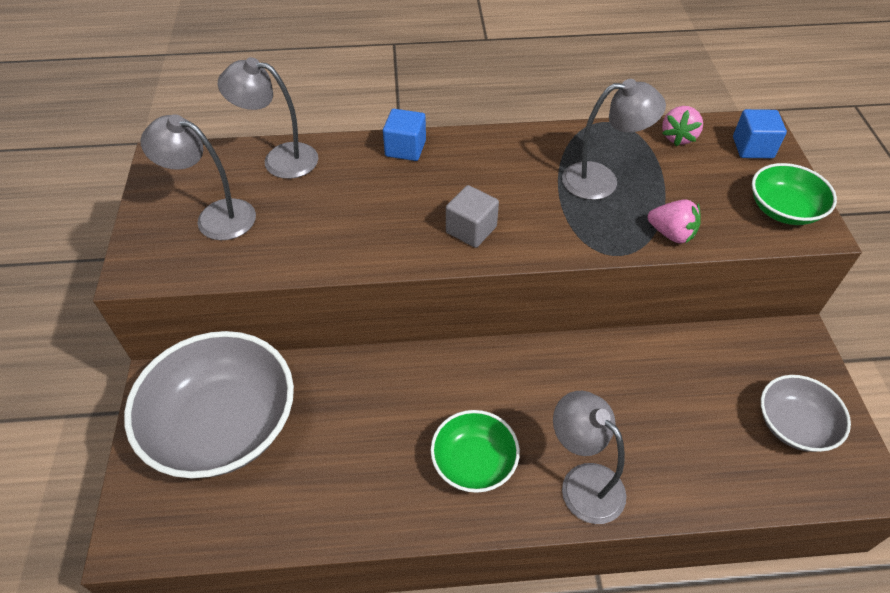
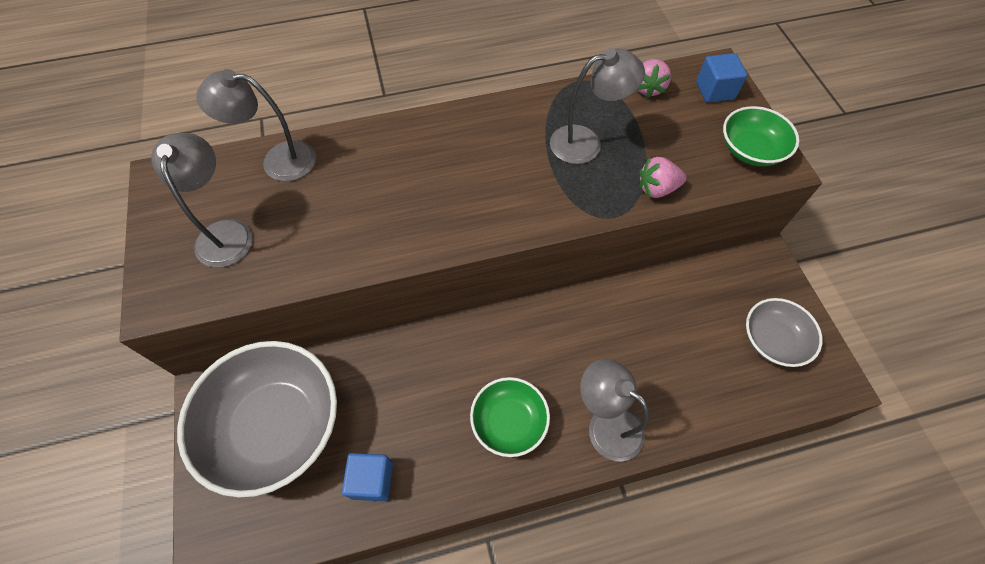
camera: 10 degrees left, 10 degrees up
(215, 217) = (225, 232): grey lamp -> grey lamp turned 75 degrees clockwise
(405, 148) = (398, 133): blue cube -> blue cube (372, 480)
(471, 230) = (475, 211): grey cube -> none
(671, 234) = (656, 189): pink strawberry -> pink strawberry turned 150 degrees clockwise

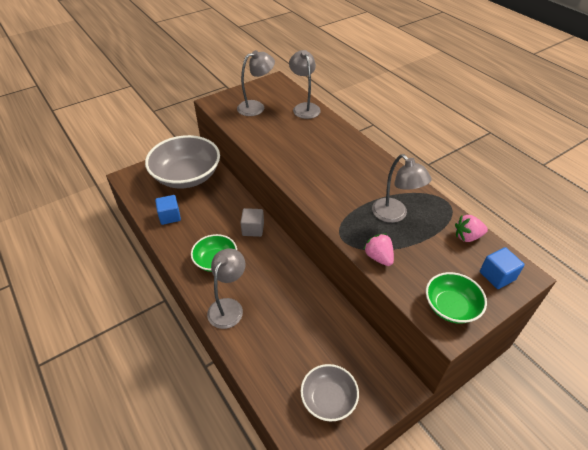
camera: 70 degrees right, 15 degrees down
(463, 346) = (253, 229): none -> grey cube

